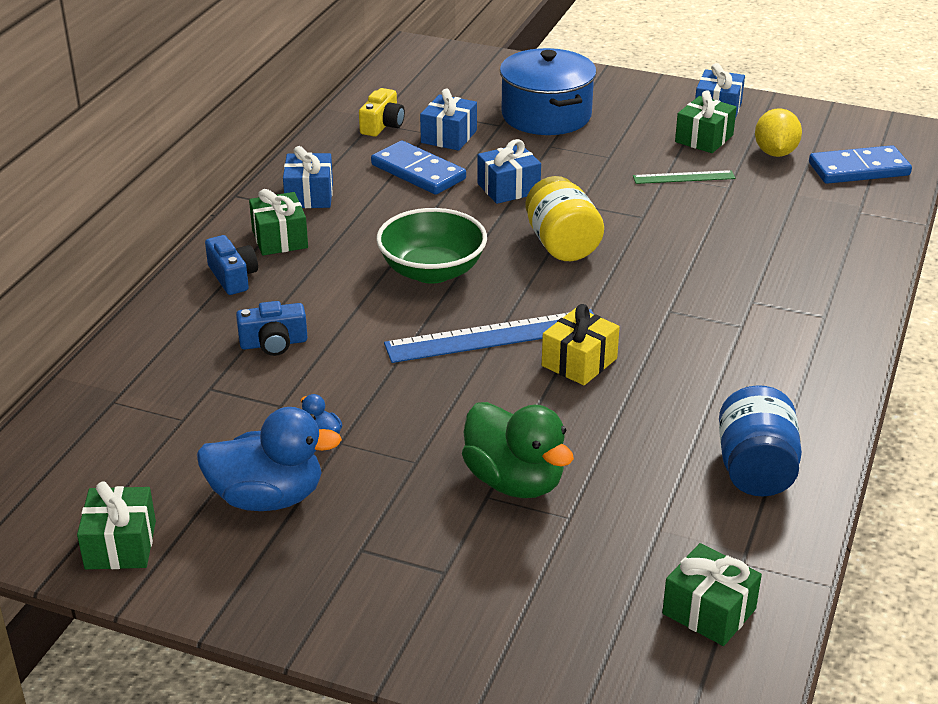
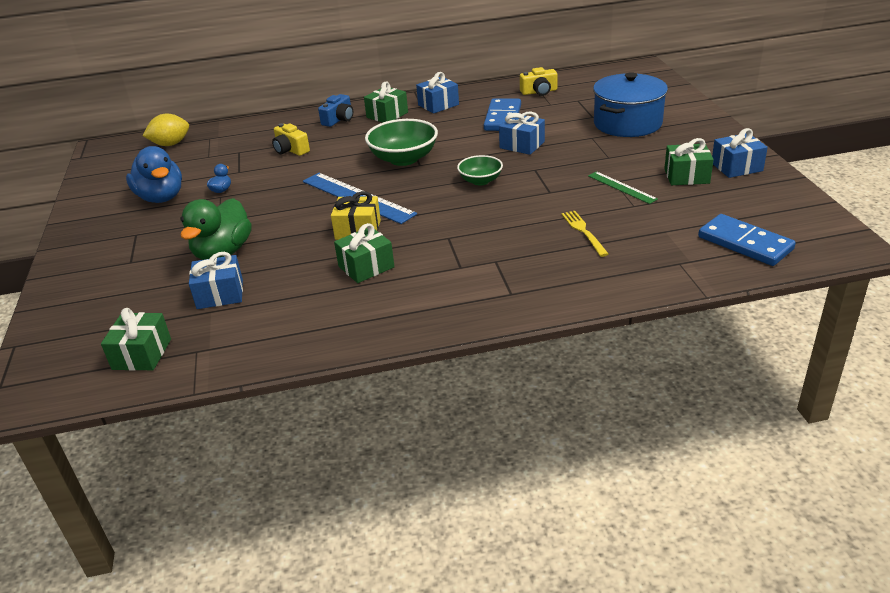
camera: 60 degrees right, 0 degrees up
(120, 545) = (104, 181): green gift -> green gift (366, 267)
(273, 343) = (290, 150): blue camera -> yellow camera
(449, 136) = (555, 110): blue gift -> blue gift (220, 294)
(562, 244) = (480, 181): yellow jar -> green bowl
(748, 232) = (583, 231): none -> yellow fork
(755, 469) = (298, 325): blue jar -> none
(775, 153) = (712, 205): yellow lemon -> yellow lemon (171, 144)

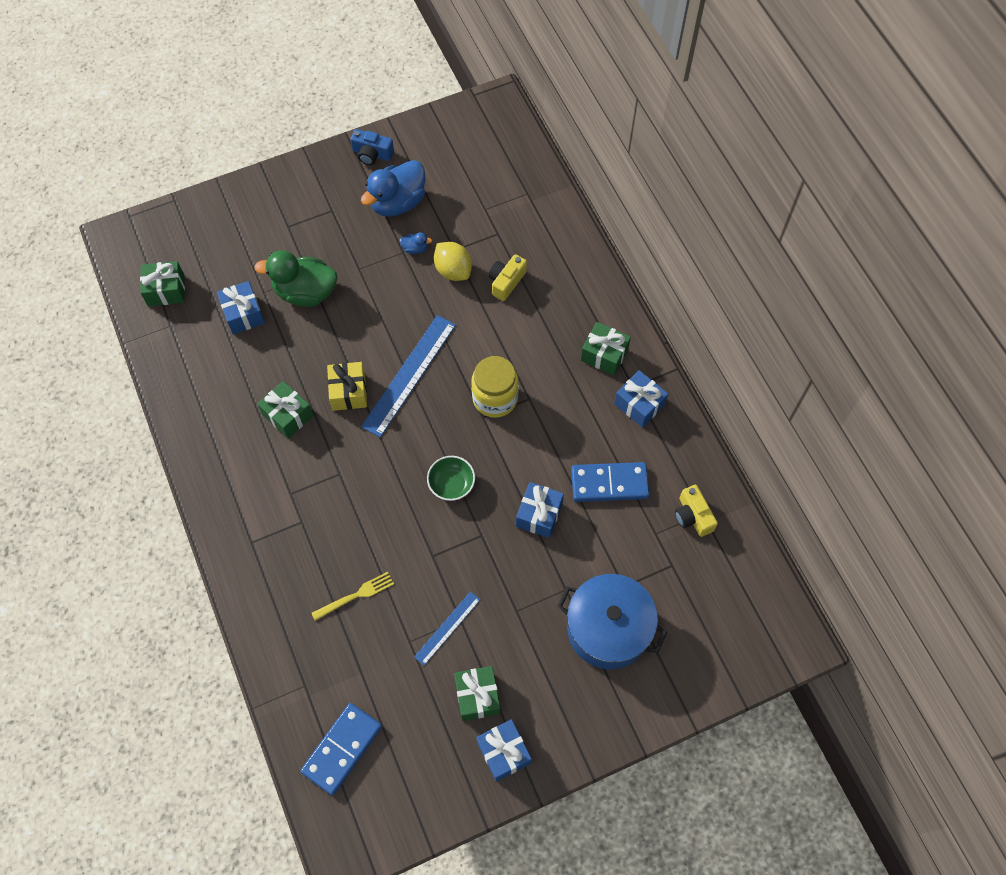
camera: 75 degrees right, 30 degrees up
(171, 144) = (509, 163): yellow lemon -> yellow lemon (453, 270)
(339, 119) = (586, 307): blue camera -> blue camera (372, 154)
(404, 159) = (495, 398): green bowl -> yellow jar
(622, 187) = (447, 628): green ruler -> blue ruler

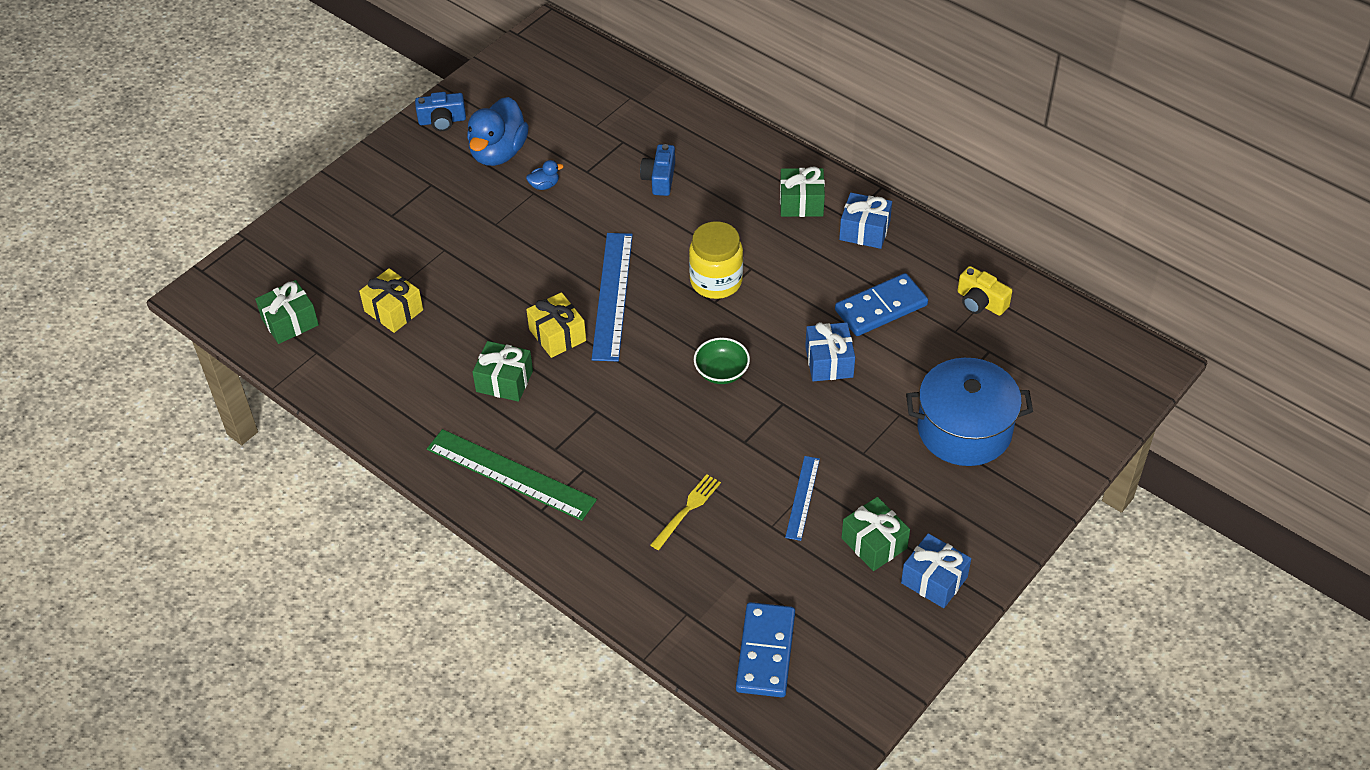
camera: 25 degrees left, 15 degrees down
(243, 314) = (394, 310): blue gift -> yellow gift
(247, 500) = (510, 474): none -> green ruler
(305, 292) = (450, 266): green duck -> none
(453, 270) = (597, 189): yellow lemon -> none
(506, 282) = (659, 179): yellow camera -> blue camera

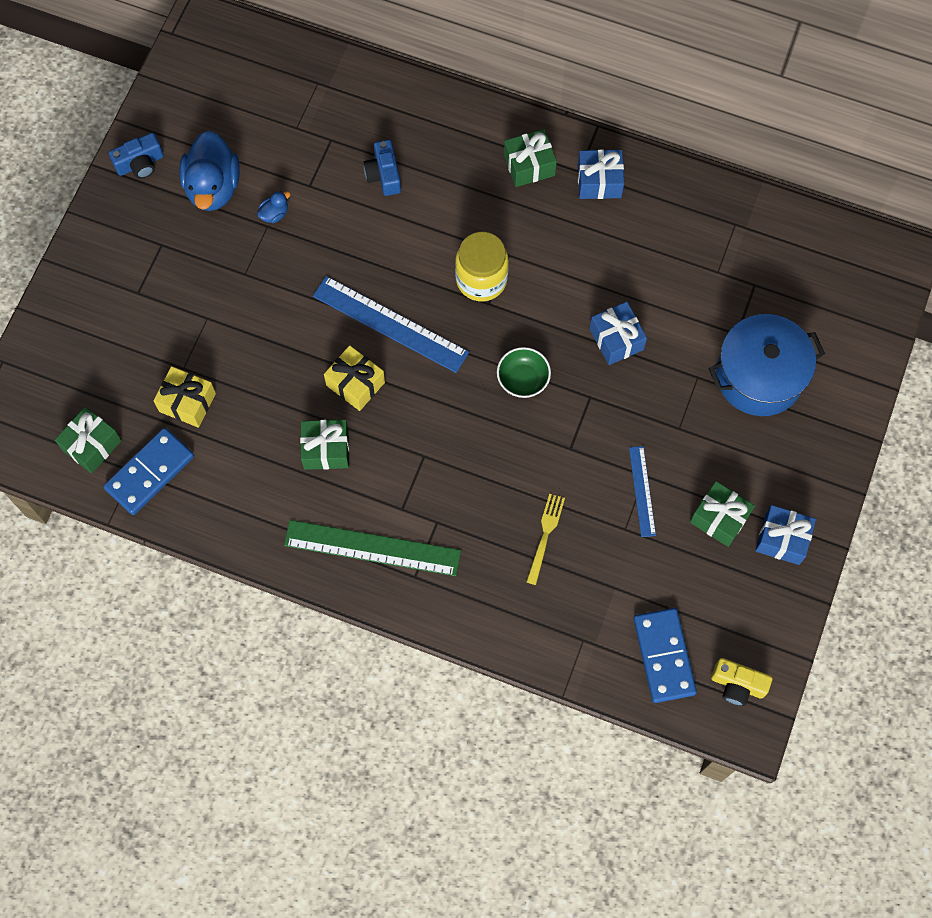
camera: 20 degrees left, 20 degrees up
(612, 295) = (390, 324): blue ruler -> blue ruler turned 45 degrees counterclockwise
(881, 308) = (643, 265): blue domino -> blue domino (150, 473)
(980, 302) = (730, 232): yellow camera -> yellow camera (737, 685)

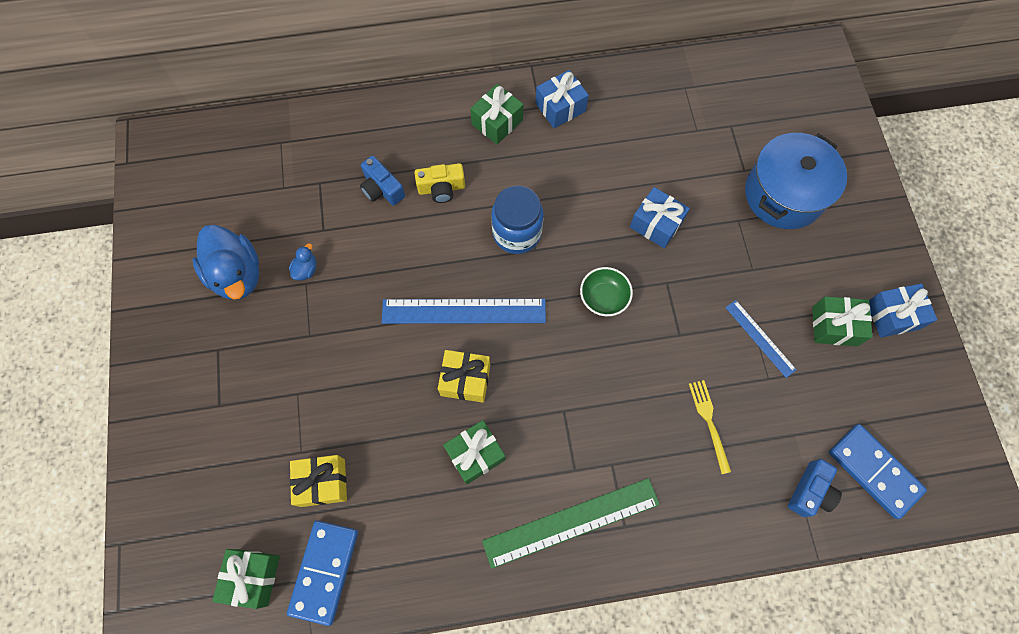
camera: 30 degrees left, 0 degrees up
(140, 164) = (158, 288): blue camera -> blue camera (810, 491)
(481, 279) = (517, 233): yellow jar -> blue jar
(737, 685) = (947, 460): yellow camera -> yellow camera (441, 188)

